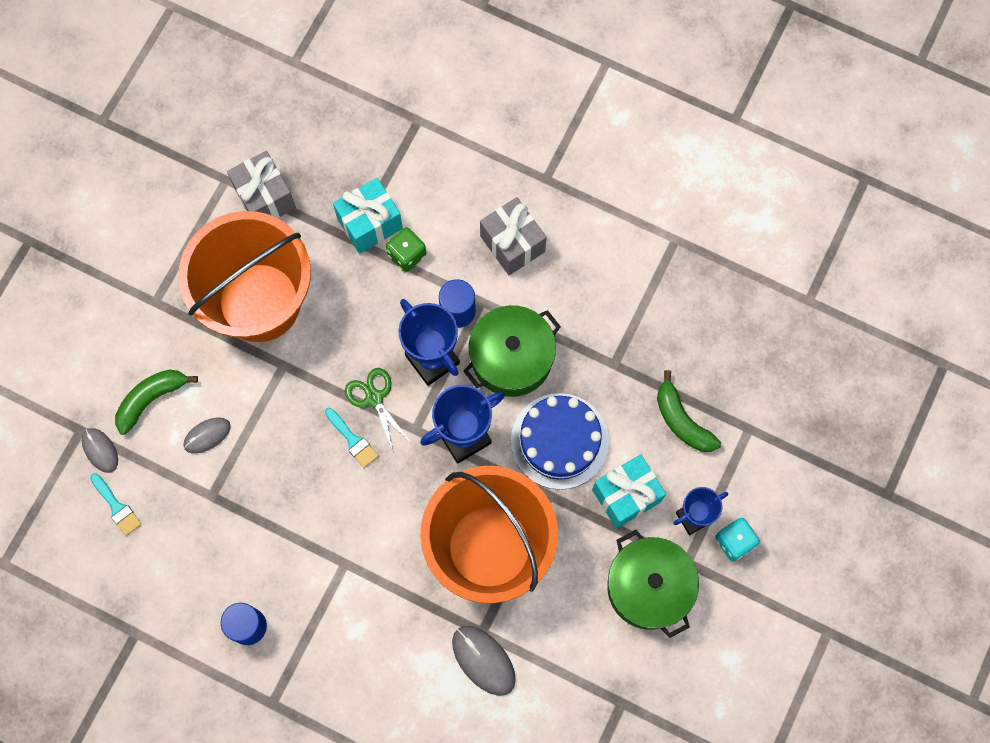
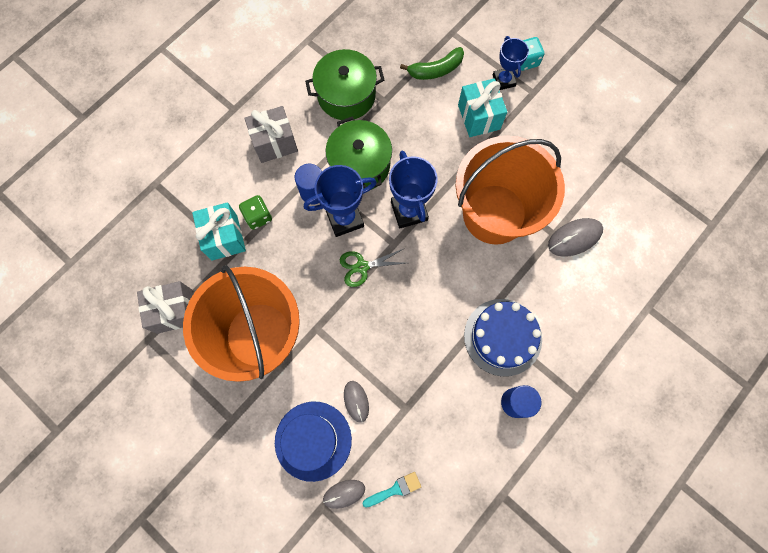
camera: 75 degrees left, 0 degrees up
(151, 399) = (313, 440): green banana -> blue hat
(352, 440) = (390, 290): turquoise brush -> none
(559, 441) = (429, 149): blue cake -> blue cake (502, 337)
(649, 587) = (545, 119): green pot -> green pot (346, 95)

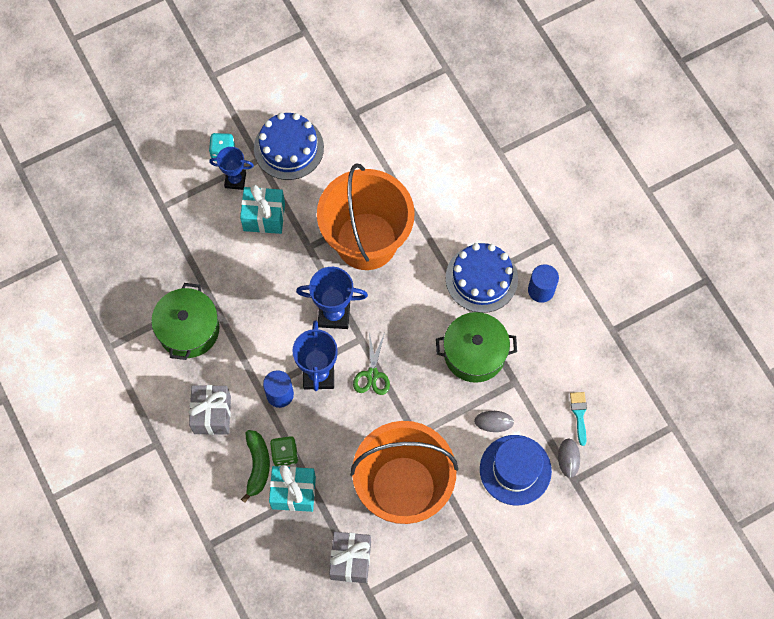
camera: 70 degrees left, 5 degrees down
(360, 165) = (269, 342): green pot -> green pot (474, 353)
(435, 70) = (197, 237): green banana -> green banana (257, 466)
(557, 113) = (288, 148): none -> blue cake
(574, 238) = (415, 183): grey mouse -> none

